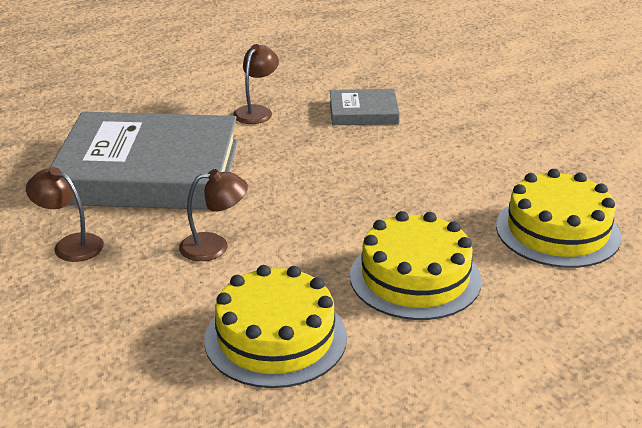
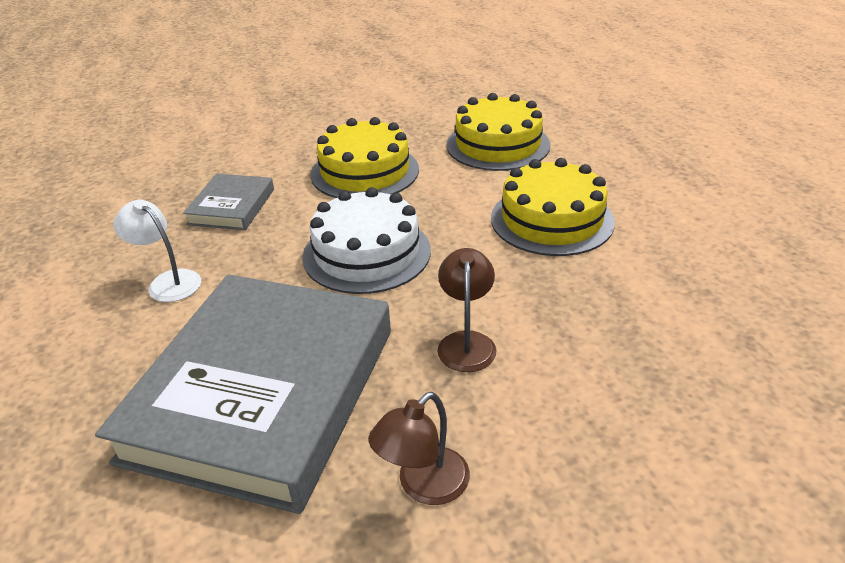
camera: 75 degrees left, 5 degrees up
(256, 111) = (168, 281): brown lamp -> white lamp
(275, 338) = (640, 312): yellow cake -> yellow cake (365, 171)
(319, 184) = (367, 253): none -> white cake

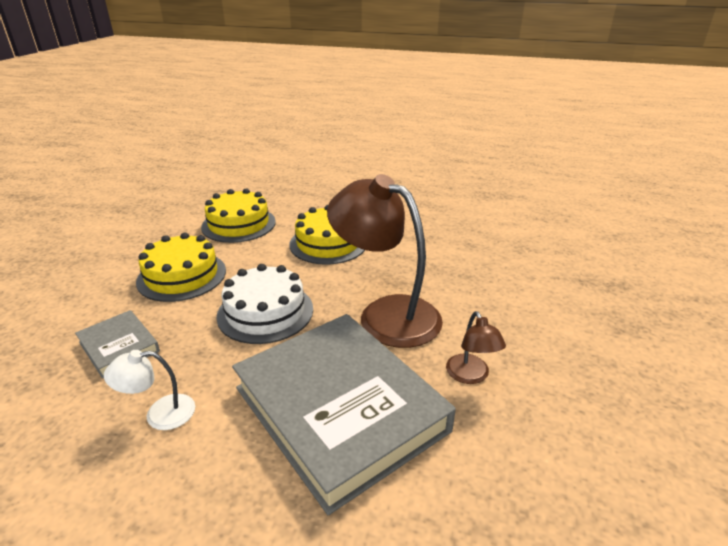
camera: 55 degrees left, 5 degrees down
(466, 342) = (386, 314): brown lamp -> brown lamp, size x2.17

